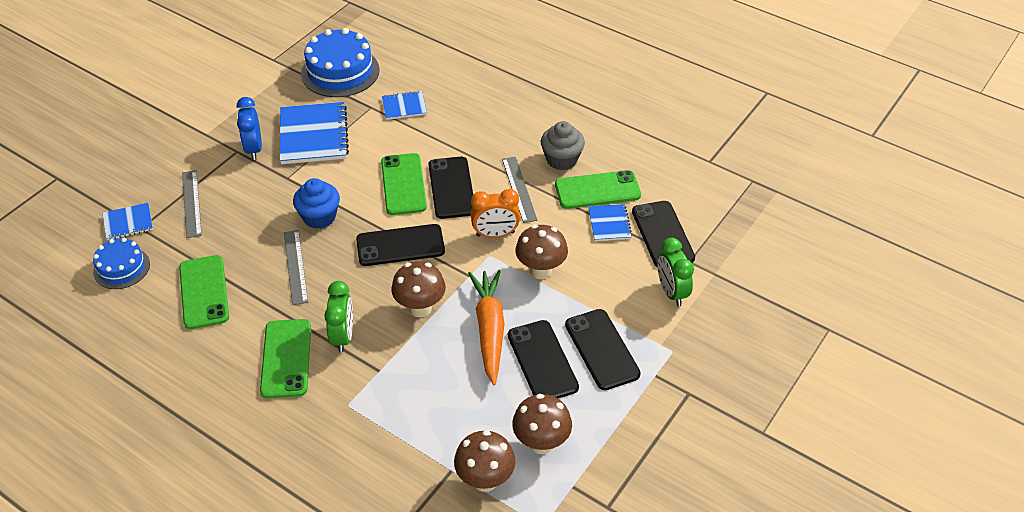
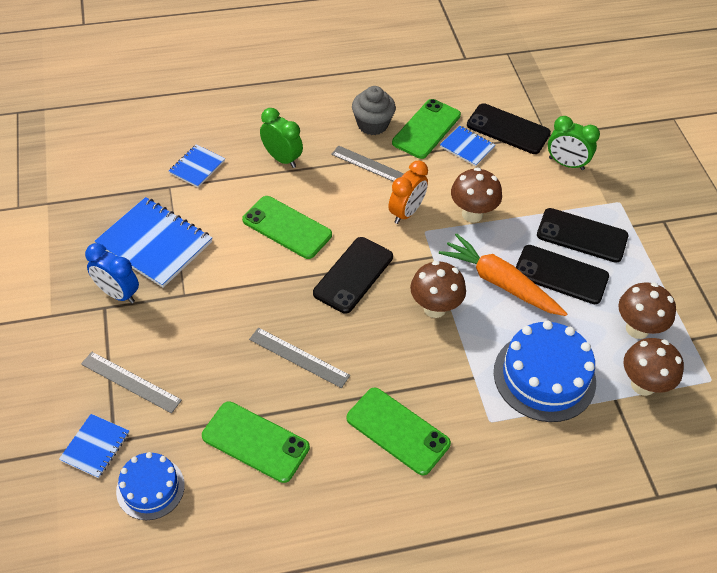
camera: 50 degrees left, 5 degrees up
(319, 217) = (259, 304): blue cupcake -> none
(340, 72) = (98, 176): blue cake -> blue cake (544, 376)
(343, 336) = (413, 377): green clock -> green clock (282, 158)
(451, 188) = (326, 203): black phone -> none

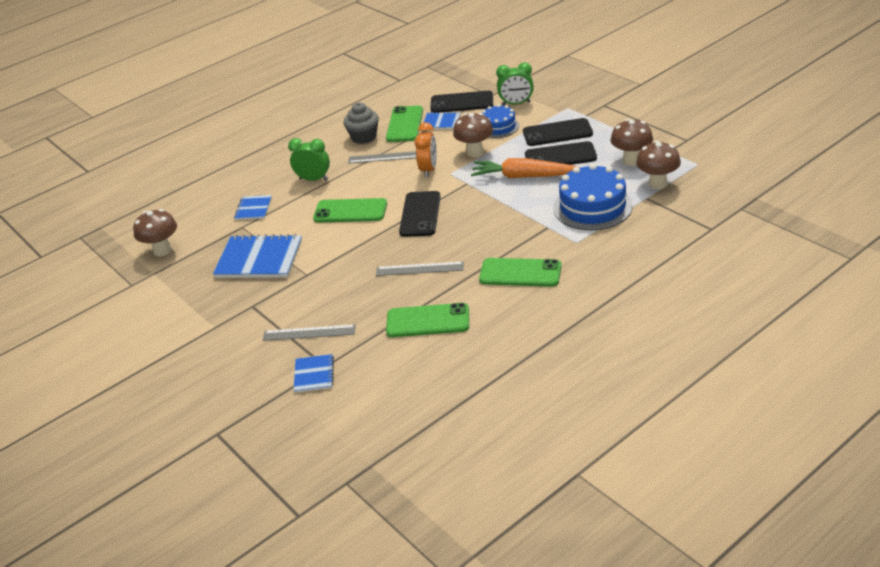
camera: 20 degrees left, 15 degrees down
(118, 293) = (255, 295): blue clock -> none
(150, 488) = (374, 375): blue cake -> blue cake (498, 127)
(434, 308) = (491, 206): brown mushroom -> brown mushroom (162, 251)

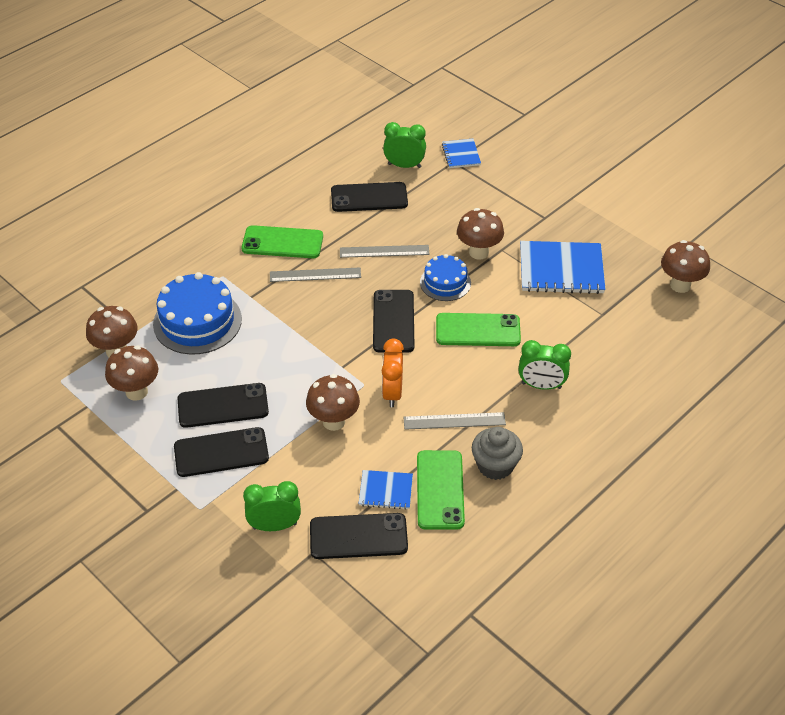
camera: 170 degrees right, 10 degrees up
(253, 209) = (600, 341): blue notebook -> none
(309, 333) = (478, 190): grey ruler -> grey ruler (315, 275)
(329, 271) = (478, 252): none -> brown mushroom
(382, 359) = (404, 165): none -> green clock
(428, 321) = (369, 198): green phone -> black phone
(498, 127) = (302, 472): blue cake -> blue cake (445, 282)
(523, 176) = (272, 373): orange carrot -> none

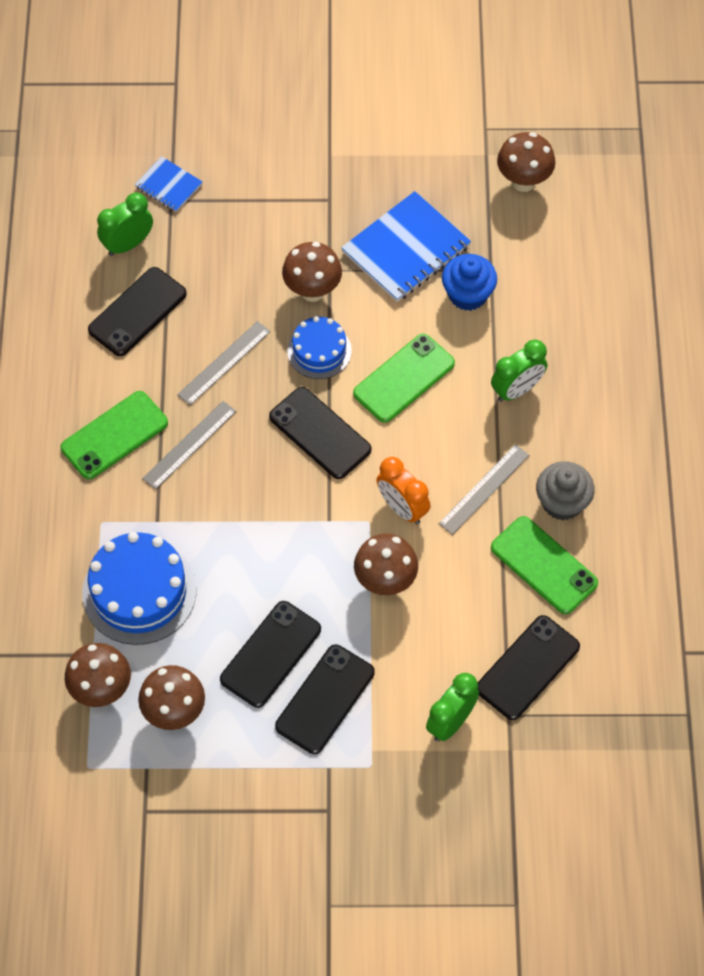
camera: 45 degrees left, 15 degrees up
(385, 491) = (502, 606): blue notebook -> none
(571, 317) = (468, 294): none -> blue cupcake

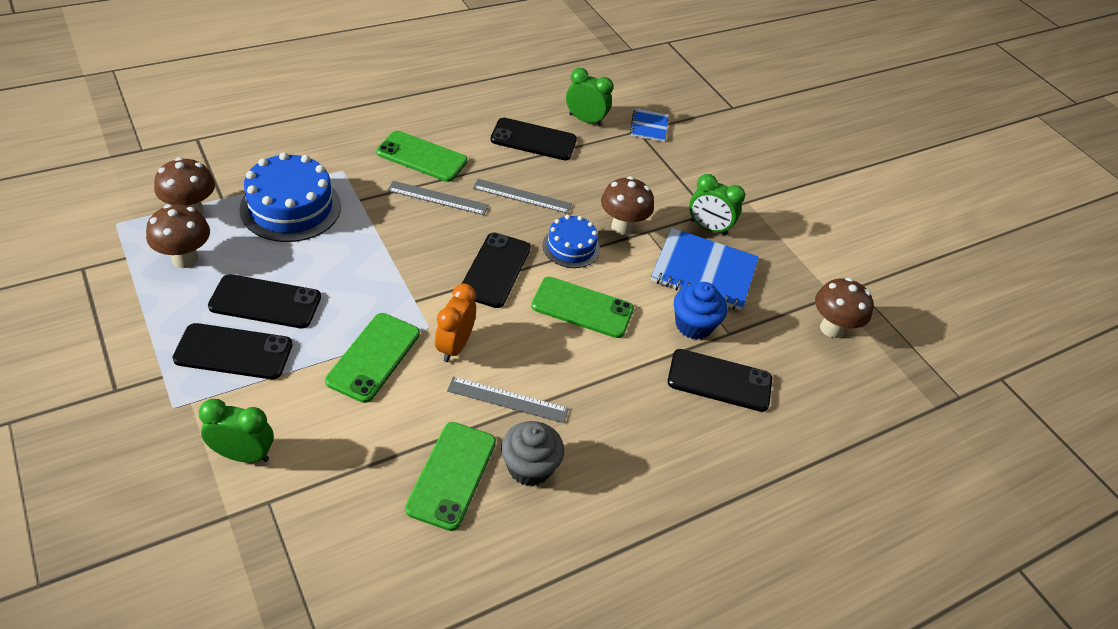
camera: 55 degrees right, 15 degrees down
(385, 581) = (374, 357): brown mushroom -> green phone
(517, 390) = (625, 391): green clock -> green clock (708, 228)
(527, 667) = (330, 500): black phone -> black phone (719, 380)

